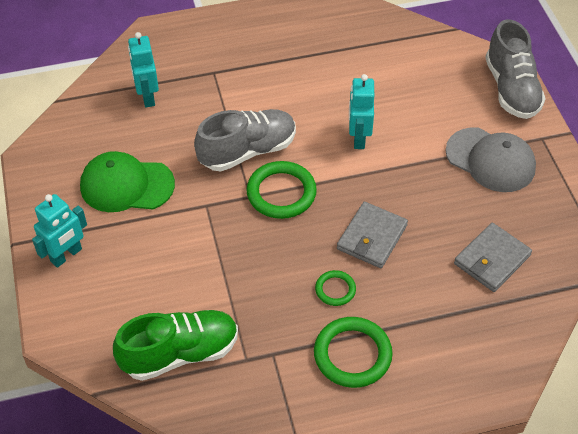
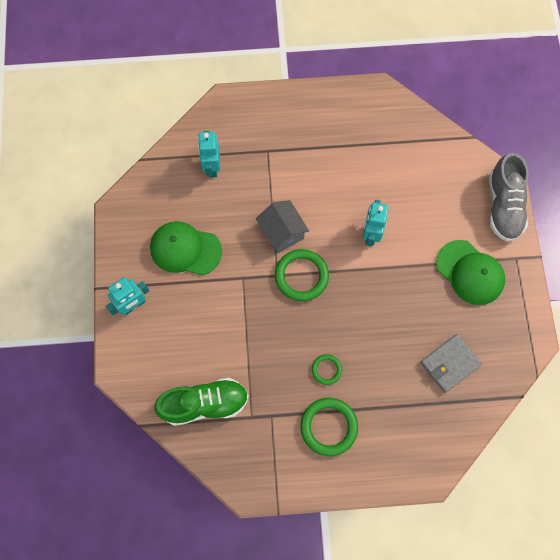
camera: 10 degrees right, 20 degrees up
(247, 151) = (282, 232): grey shoe -> grey house
(371, 237) = (362, 328): grey wallet -> none
(490, 160) = (470, 272): grey cap -> green cap

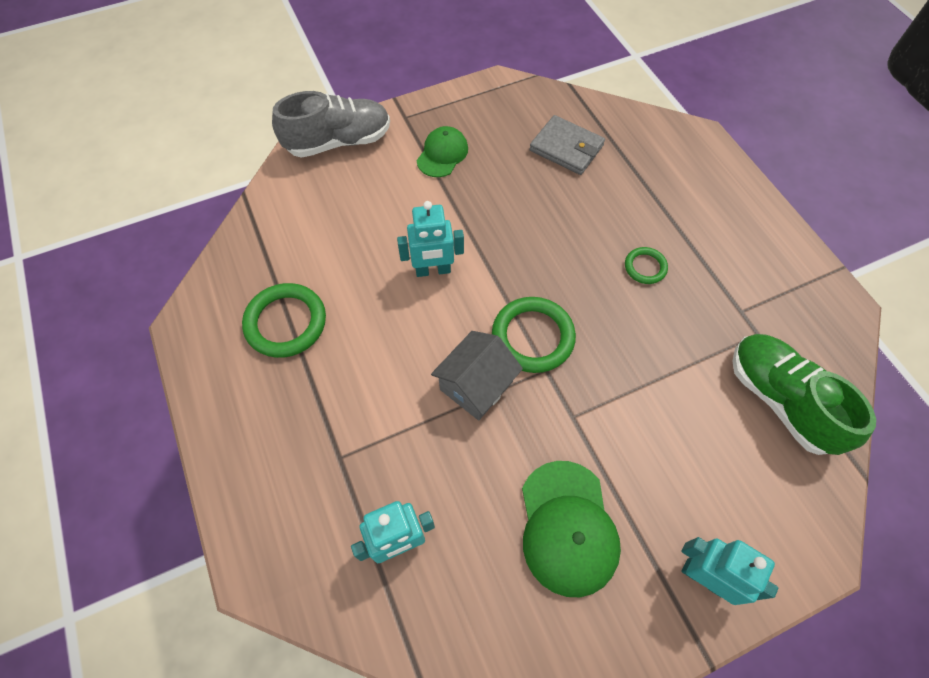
camera: 110 degrees left, 10 degrees down
(328, 427) = (713, 244): green ring -> green ring (286, 322)
(470, 272) = (442, 154): green cap -> green cap, size x0.64

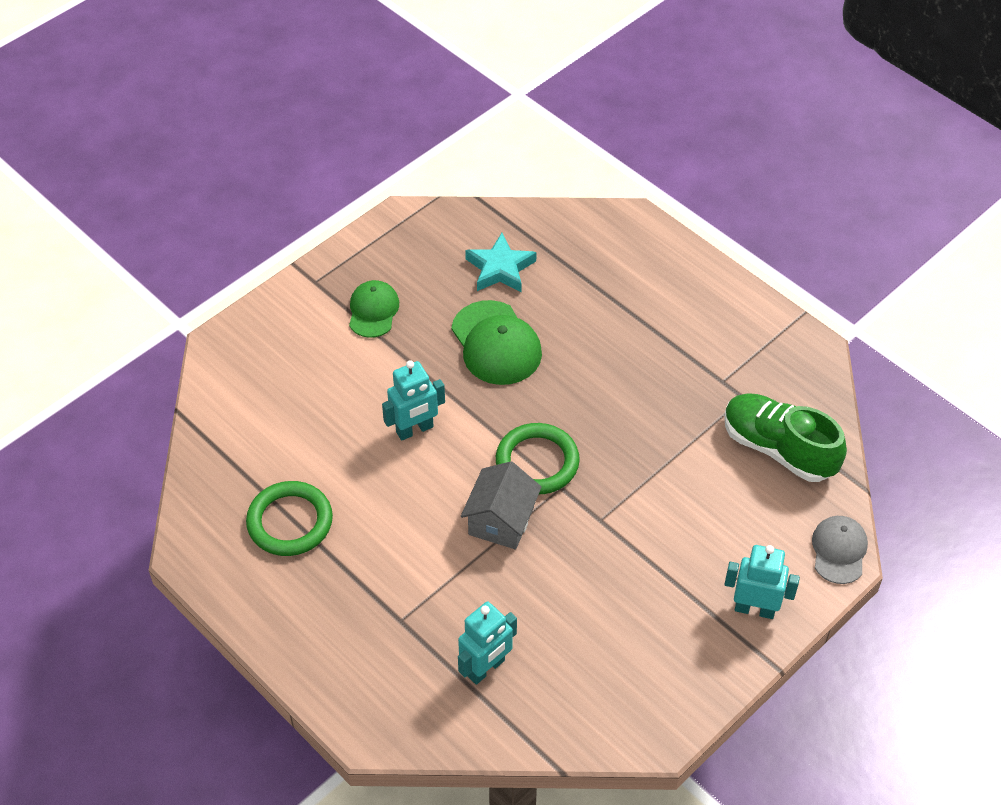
camera: 20 degrees left, 10 degrees down
(339, 142) = (255, 328): grey shoe -> none
(566, 148) = (500, 269): grey wallet -> turquoise star
(567, 527) = (628, 609): green cap -> green cap (496, 343)
(645, 267) = (620, 366): green ring -> none
(818, 539) = (839, 550): none -> grey cap

